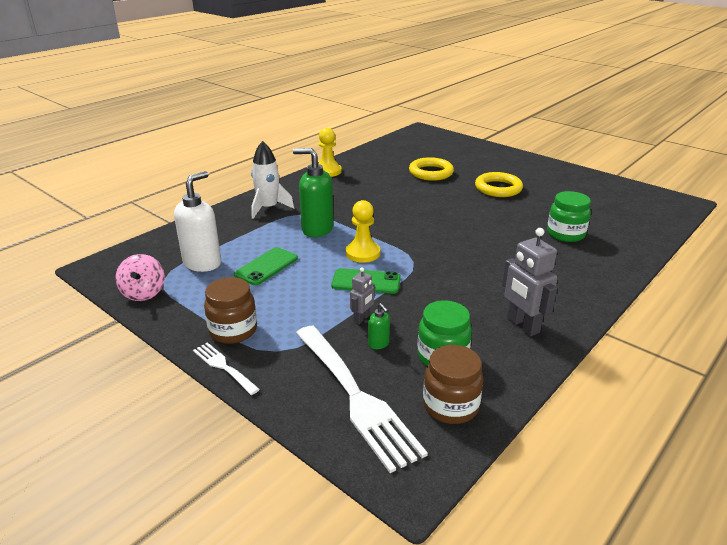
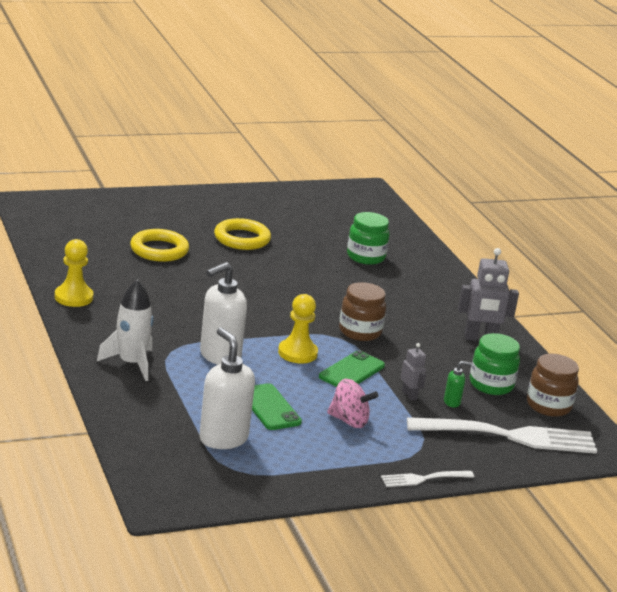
camera: 65 degrees left, 5 degrees down
(144, 293) = (252, 487): pink spinning top -> pink spinning top (349, 421)
(233, 331) = (371, 459): brown jar -> brown jar (360, 332)
(317, 229) = (219, 356): green soap dispenser -> white soap dispenser

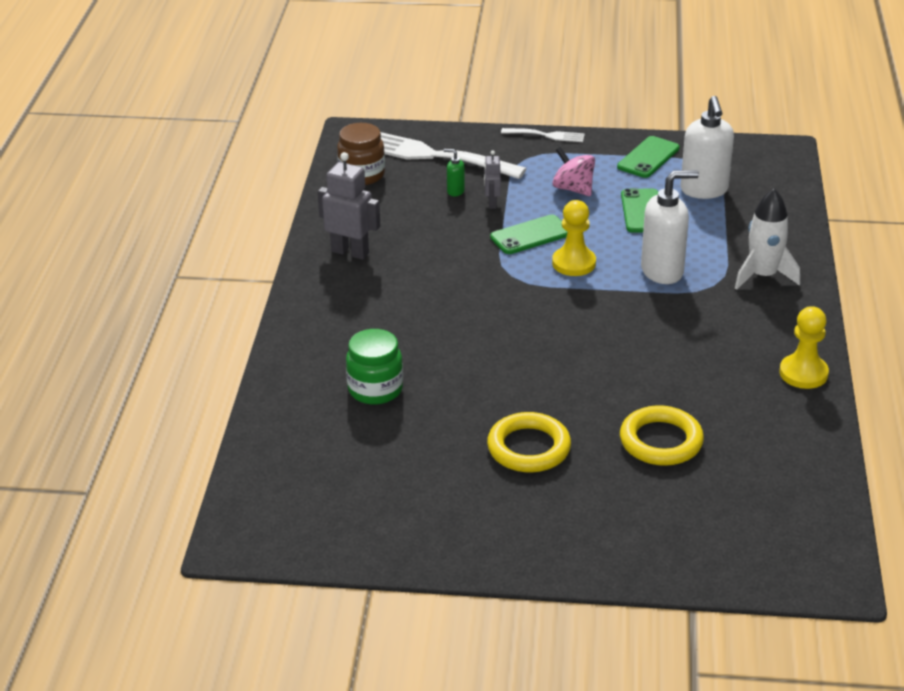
camera: 150 degrees left, 10 degrees up
(300, 468) = (648, 158): none -> green phone
(360, 332) = (482, 279): brown jar -> none
(491, 385) = (396, 202): green jar -> none

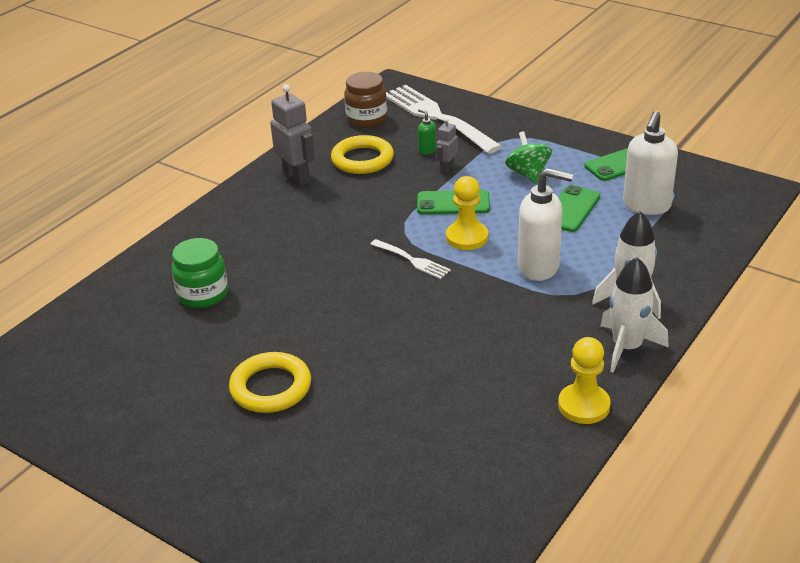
camera: 30 degrees right, 0 degrees up
(546, 135) = (548, 123): white fork -> white fork (412, 260)
(573, 189) = (528, 174): pink spinning top -> green spinning top
(661, 441) = (388, 423): yellow ring -> yellow ring (362, 159)
(795, 316) = (626, 347): none -> white rocket

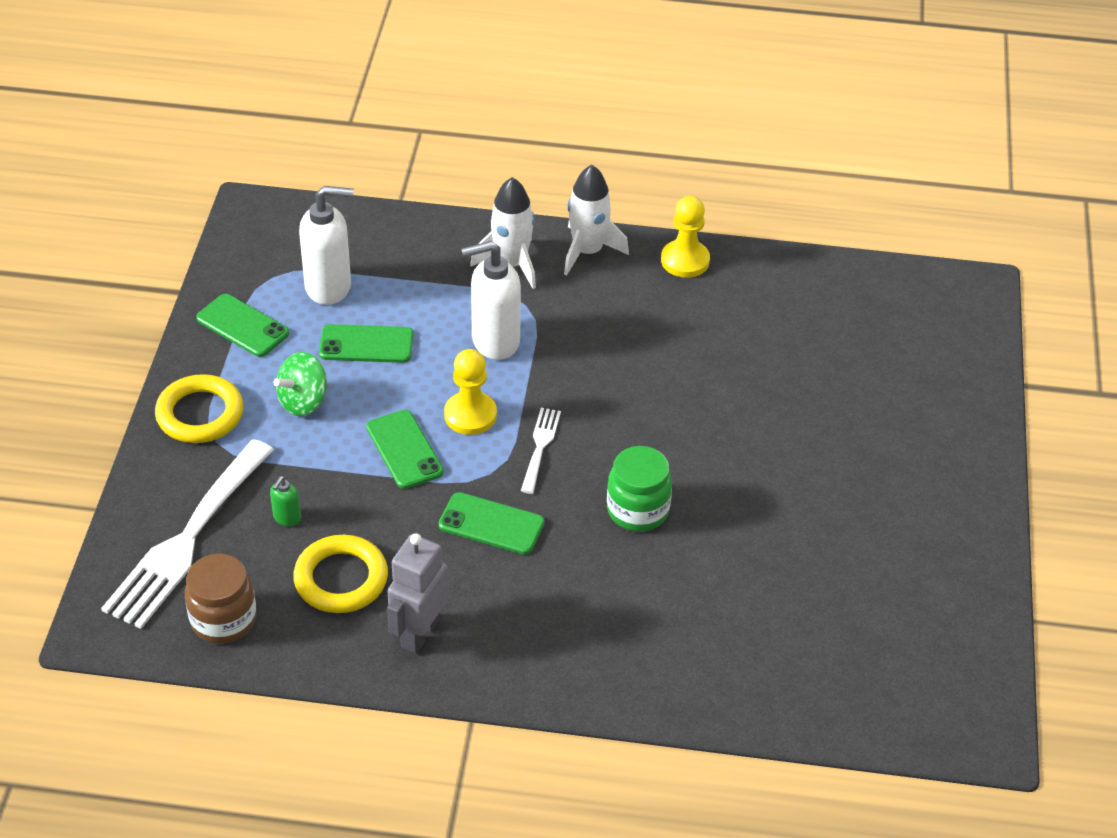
camera: 120 degrees left, 10 degrees up
(203, 294) = (713, 609): green jar -> green jar (637, 510)
(271, 387) = (811, 479): yellow ring -> yellow ring (200, 414)
(358, 222) = (491, 524): none -> green phone
(447, 168) = (324, 482): grey robot -> none
(539, 267) = (495, 341): white soap dispenser -> white soap dispenser turned 90 degrees counterclockwise

